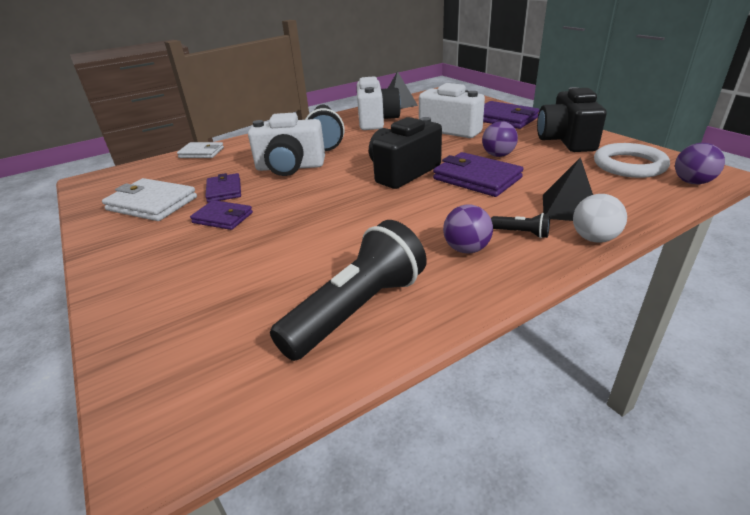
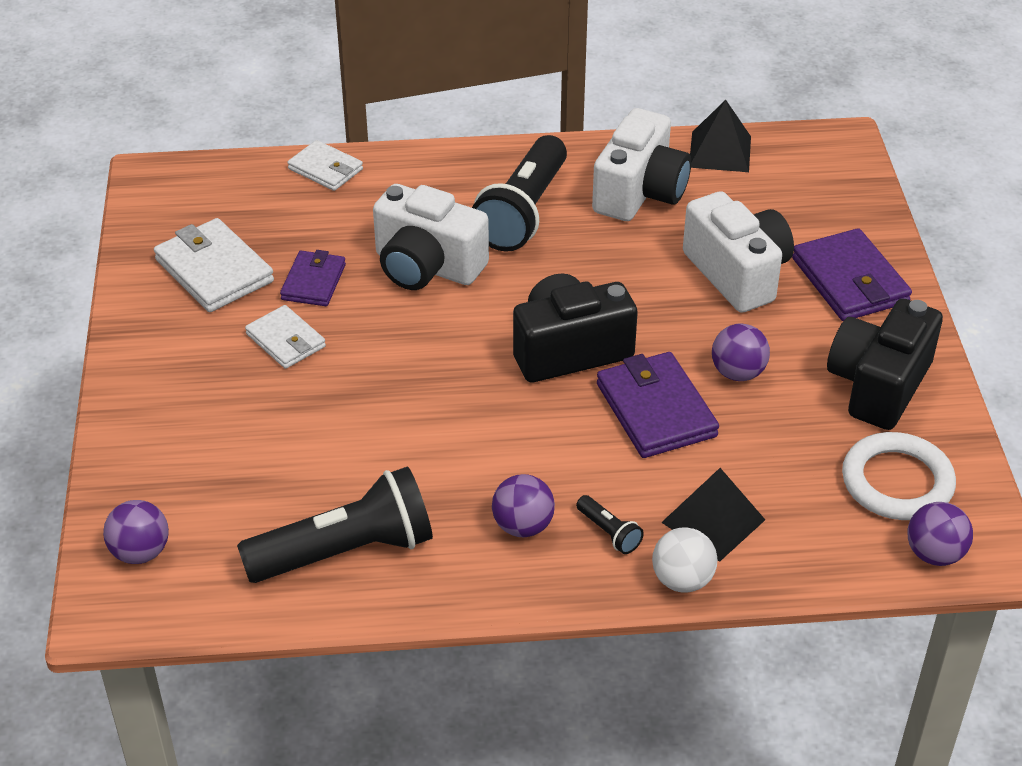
camera: 25 degrees right, 10 degrees up
(170, 382) = (140, 552): none -> purple ball
(223, 218) = (285, 340): purple wallet -> white wallet

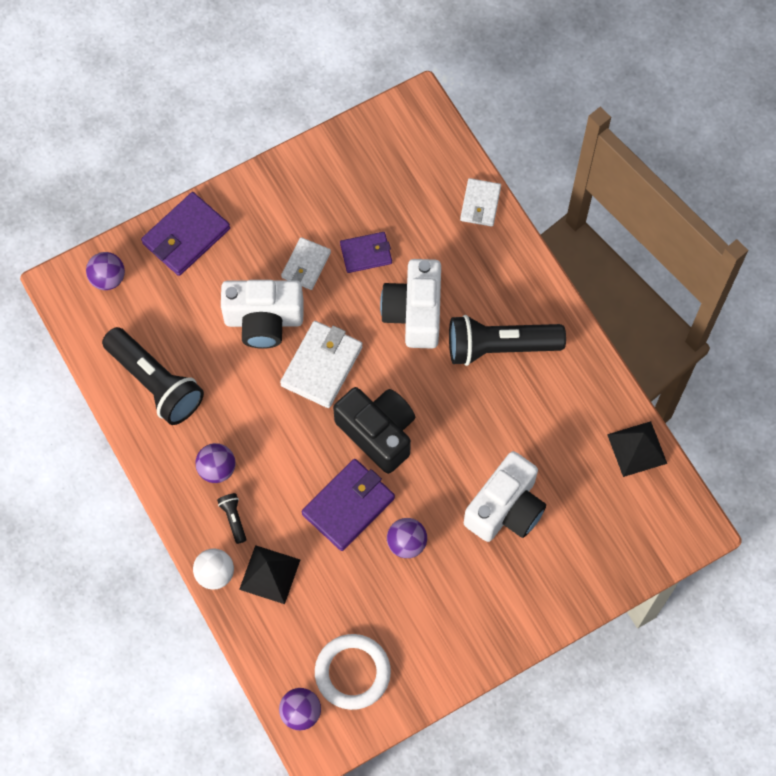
camera: 65 degrees right, 25 degrees up
(214, 270) = (347, 191): white wallet -> white wallet (322, 366)
(609, 532) = (233, 519): black flashlight -> black flashlight turned 135 degrees clockwise
(640, 192) = (561, 413): white camera -> white camera (264, 320)
(850, 280) = (535, 584): purple wallet -> purple wallet (186, 236)
(878, 385) = (437, 635): black camera -> none

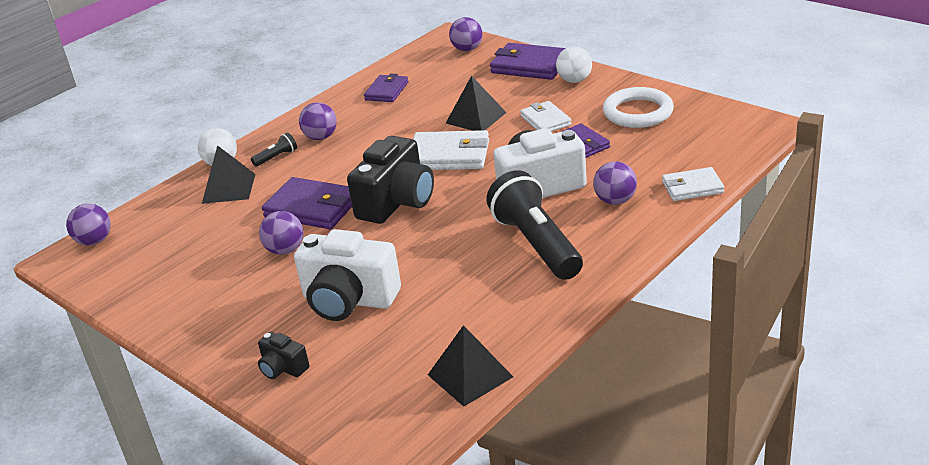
camera: 75 degrees right, 35 degrees down
(155, 383) = (386, 91): black flashlight -> purple wallet
(243, 211) = (574, 80): none -> white ball
(264, 320) = (476, 117): white camera -> black pyramid
(306, 265) = (545, 120): white wallet -> white wallet turned 60 degrees clockwise
(352, 672) = (139, 258): white ring -> white ring (638, 112)
(469, 266) = (615, 201): none -> purple ball
(570, 576) = (283, 368): none -> black camera

